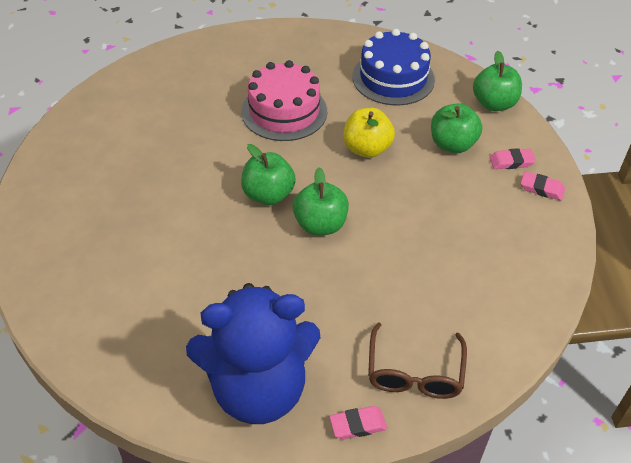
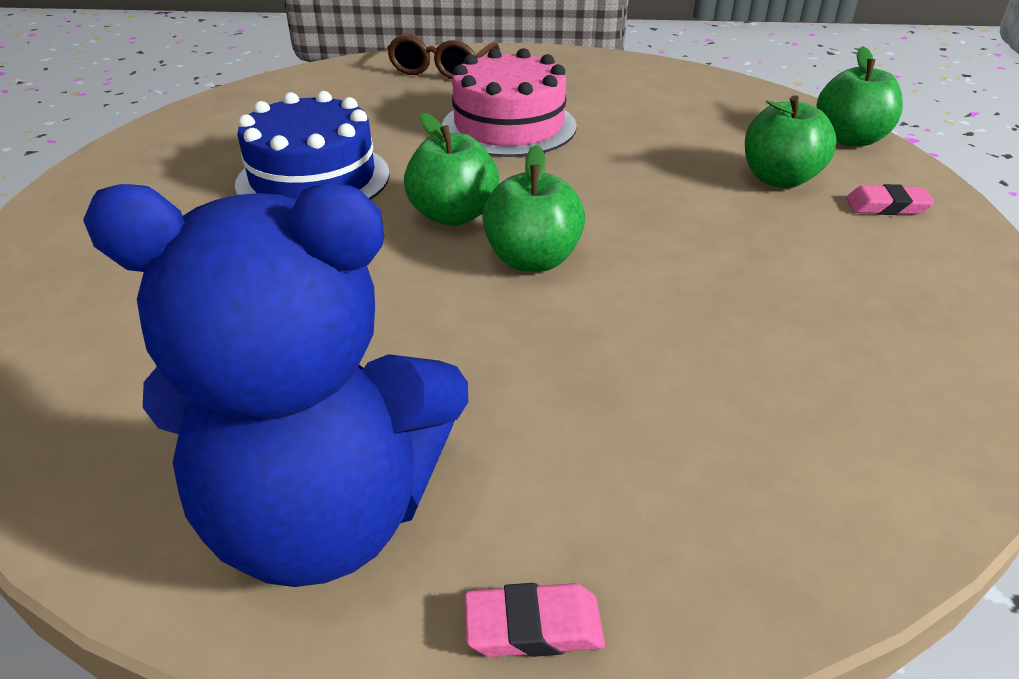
camera: 10 degrees right, 10 degrees down
(367, 149) = (632, 174): yellow apple -> none
(393, 78) = (686, 104): blue cake -> blue cake (313, 179)
(414, 372) = (685, 525): brown glasses -> brown glasses (442, 69)
(541, 189) = (948, 244): pink eraser -> none

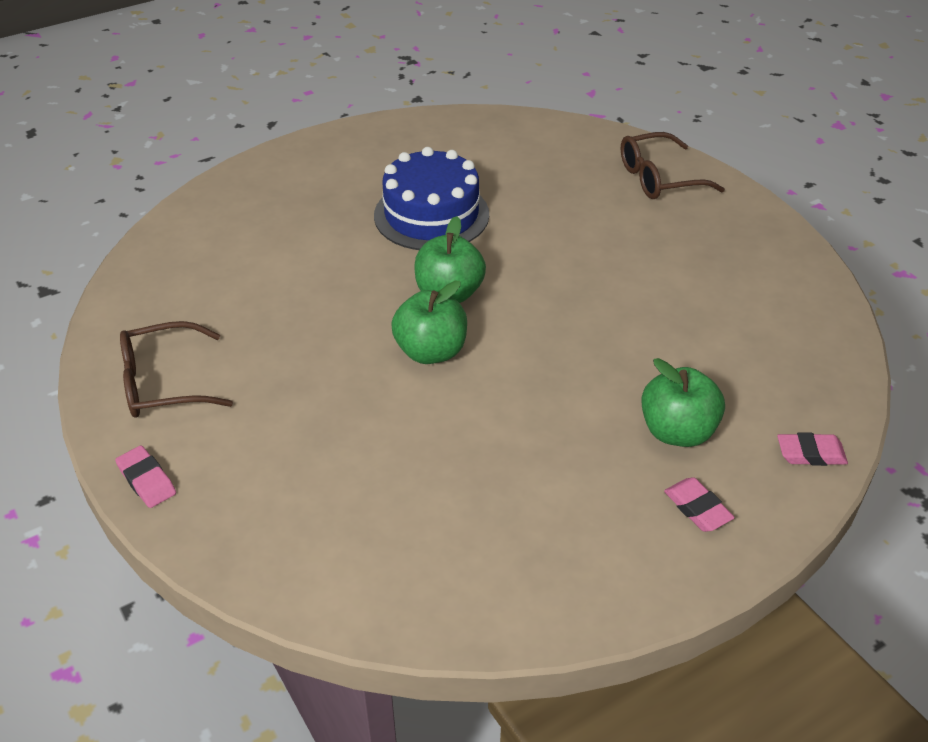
camera: 55 degrees right, 5 degrees up
(327, 515) = (163, 383): blue teddy bear -> brown glasses
(509, 126) = (601, 257): pink cake -> none
(850, 139) = (810, 453): green apple -> pink eraser

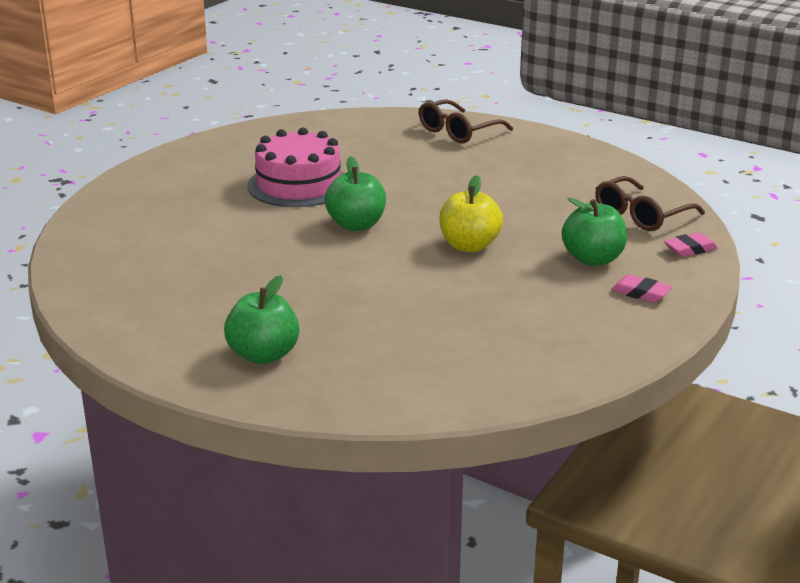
camera: 25 degrees left, 15 degrees down
(147, 480) = (209, 382): pink eraser -> none
(163, 383) = (166, 326): brown glasses -> brown glasses (641, 215)
(431, 215) = (298, 185): blue cake -> pink cake
(431, 351) = (373, 259): green apple -> green apple (263, 355)
(549, 364) = (469, 246): none -> yellow apple

